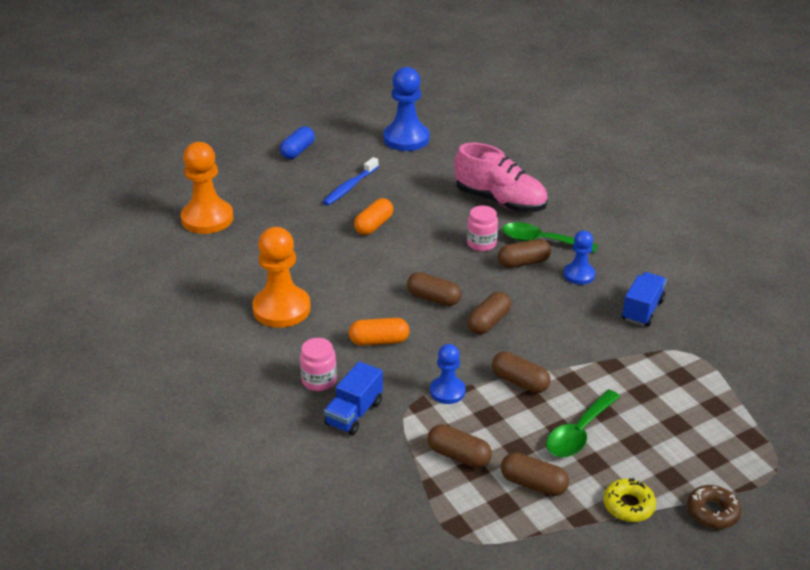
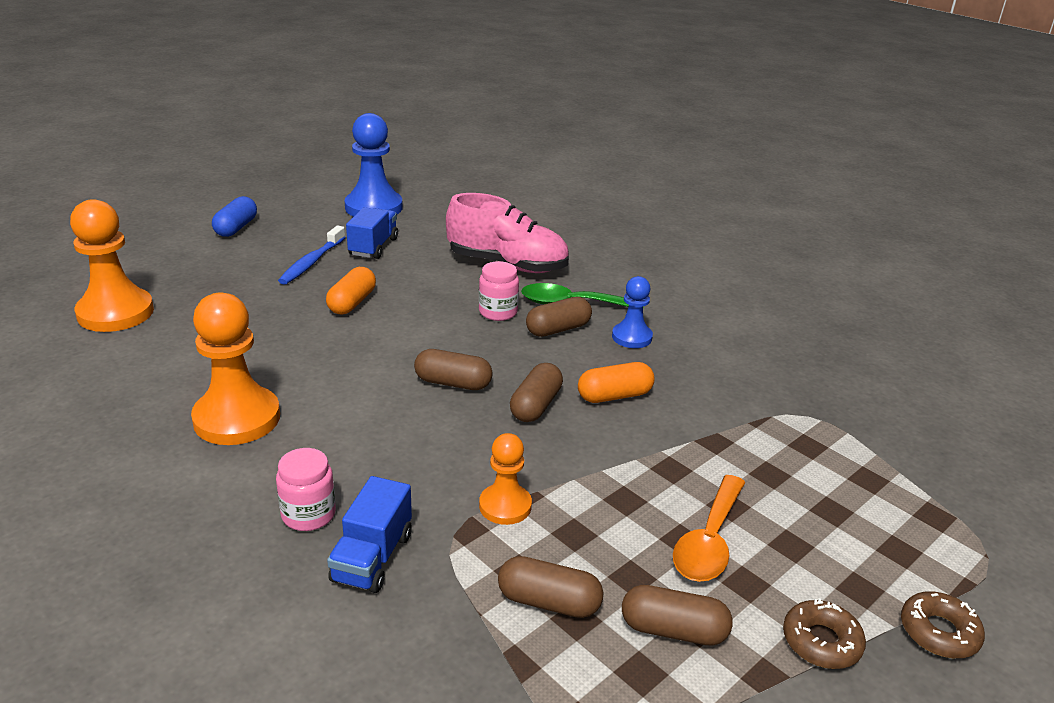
camera: 15 degrees left, 5 degrees down
(379, 341) = (389, 447): orange capsule -> orange capsule (614, 396)
(447, 391) = (505, 506): blue pawn -> orange pawn
(520, 382) = (603, 479): brown capsule -> none
(579, 433) = (709, 541): green spoon -> orange spoon
(628, 505) = (821, 641): yellow donut -> brown donut
(642, 310) = (725, 370): blue truck -> blue truck (373, 247)

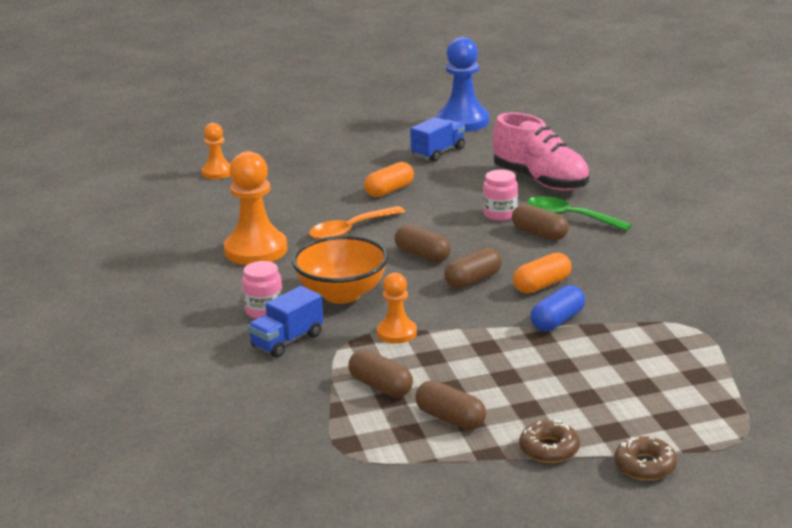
camera: 30 degrees right, 5 degrees down
(115, 313) = (217, 172): orange pawn -> orange pawn, size x0.56
(236, 228) = (340, 124): blue capsule -> blue capsule (557, 321)
(311, 262) = (380, 157): blue toothbrush -> none
(395, 462) = (342, 294): none -> orange bowl
(558, 329) = (539, 234): brown capsule -> brown capsule turned 45 degrees clockwise
(614, 396) = (542, 285): orange capsule -> orange capsule turned 45 degrees counterclockwise
(631, 337) = (598, 249): blue pawn -> none
(709, 541) = (525, 382): orange spoon -> orange spoon (350, 230)

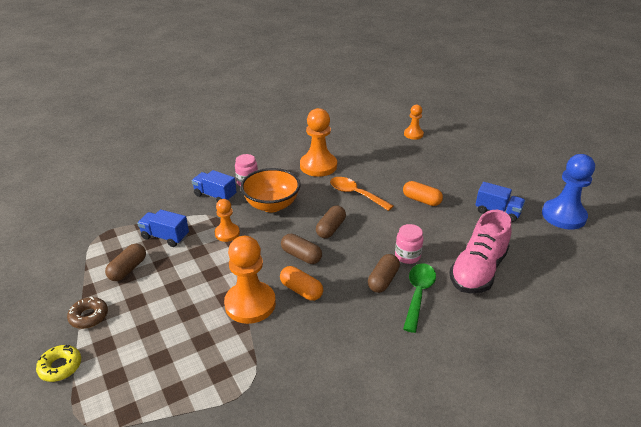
camera: 75 degrees right, 10 degrees up
(380, 387) = (165, 237): brown capsule -> blue truck
(557, 321) = (250, 304): blue capsule -> orange pawn
(645, 465) = (60, 367): brown donut -> yellow donut

